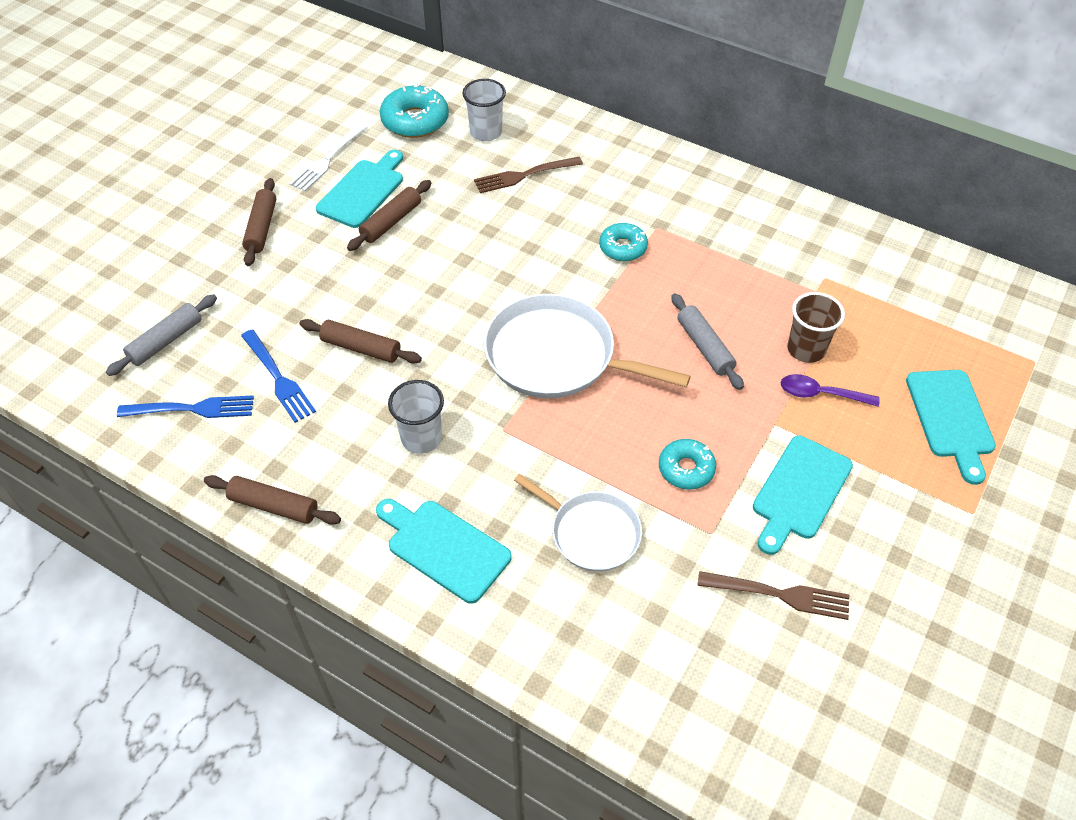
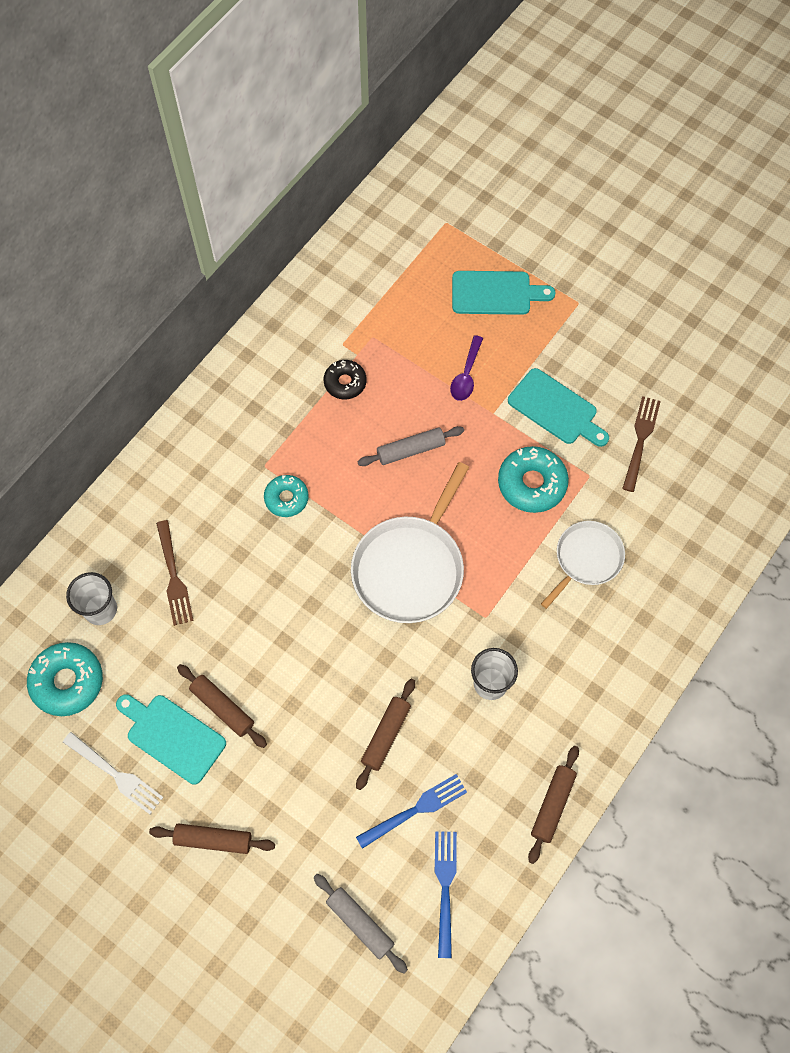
camera: 85 degrees left, 15 degrees up
(444, 548) = (596, 668): turquoise cutting board -> none
(686, 469) = (532, 483): turquoise donut -> turquoise donut, size x1.57
(776, 283) = (345, 382): none -> black donut
(806, 349) = (420, 375): brown cup -> none

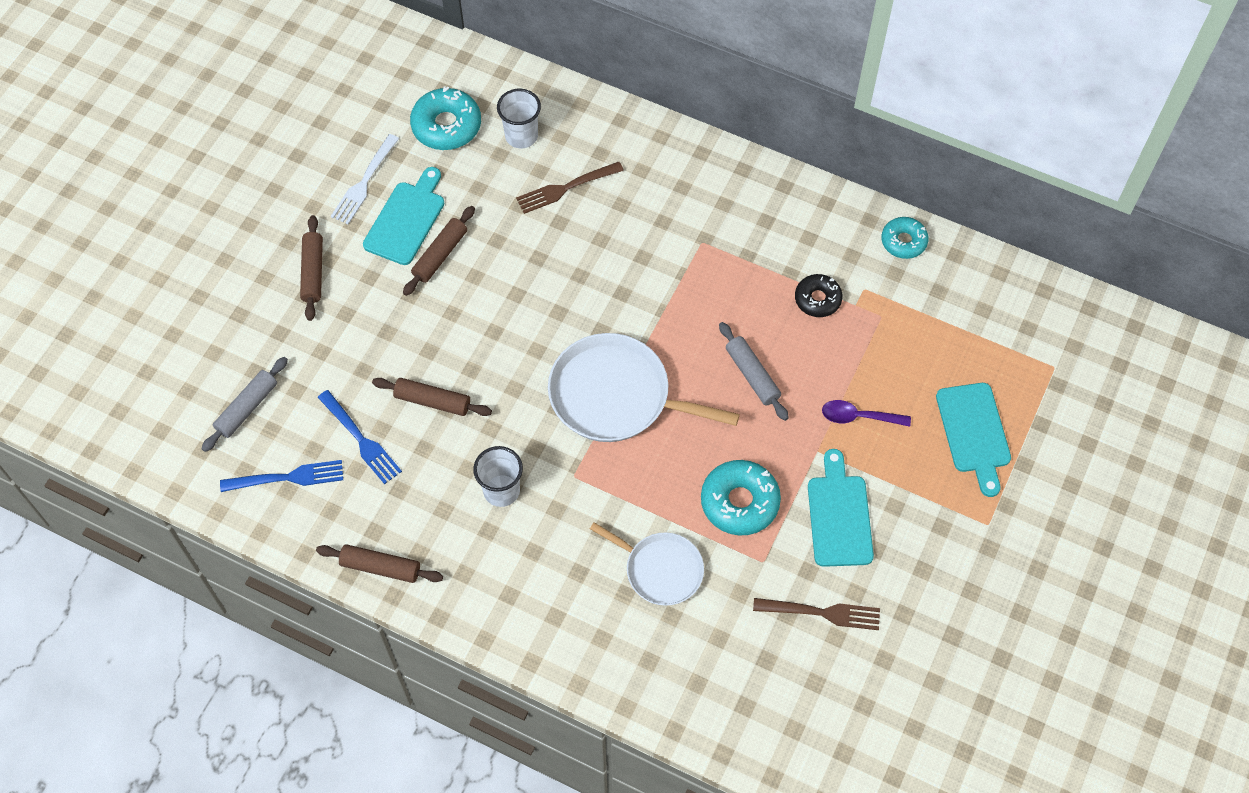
camera: 80 degrees right, 5 degrees down
(286, 498) = (670, 269): turquoise donut -> turquoise donut (903, 241)
(555, 409) = (839, 516): turquoise cutting board -> turquoise cutting board turned 150 degrees clockwise

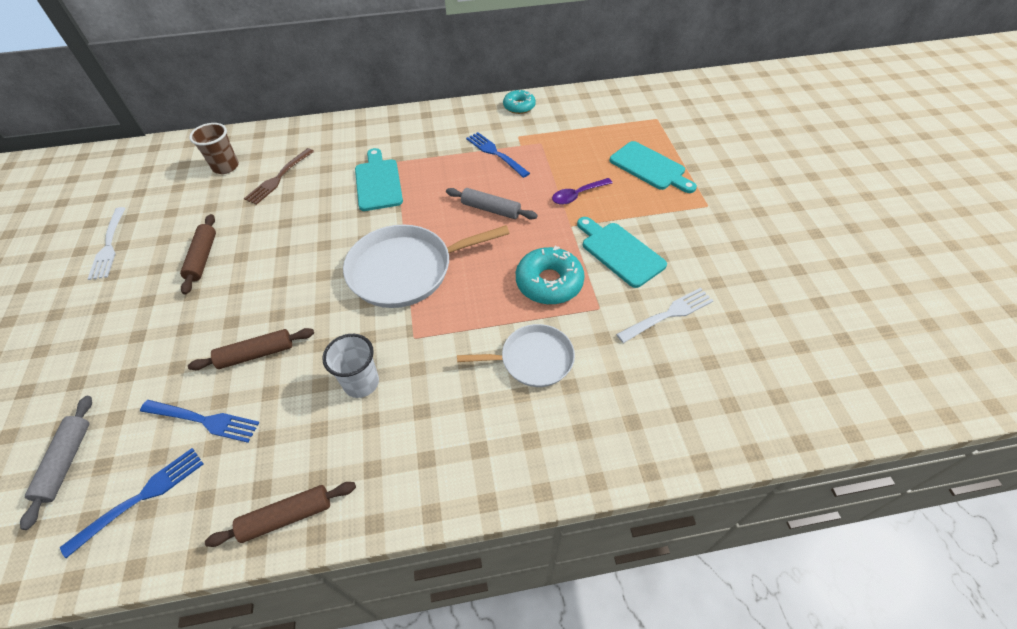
camera: 35 degrees left, 10 degrees down
(313, 272) = (89, 323): brown rolling pin -> none
(406, 220) = (160, 251): turquoise cutting board -> turquoise cutting board (378, 182)
(446, 126) = (162, 186): turquoise donut -> none
(521, 136) = (226, 167): white cup -> brown cup
(817, 299) = (495, 153): black donut -> blue fork
(822, 613) = (668, 314): brown fork -> white fork

